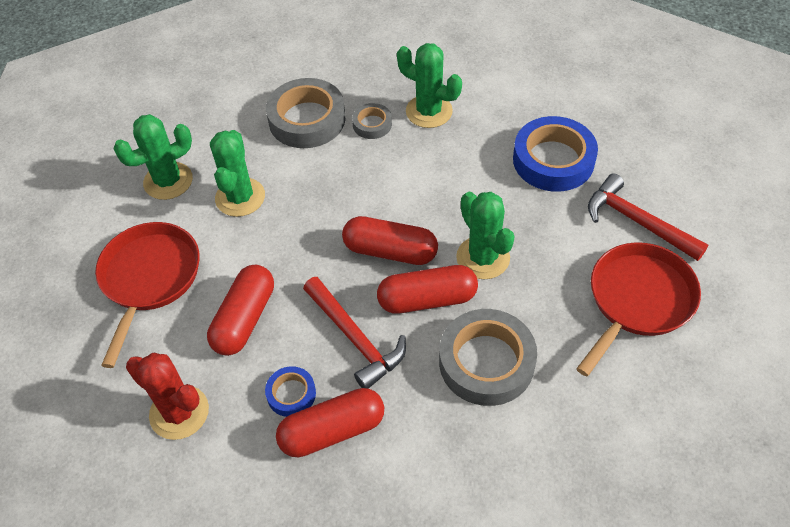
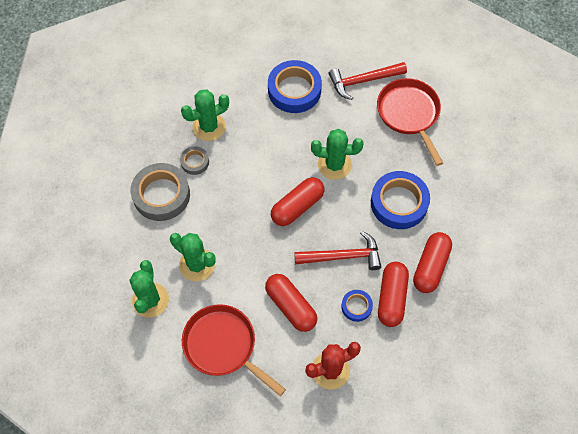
camera: 60 degrees left, 10 degrees up
(427, 299) = (342, 207): red capsule -> red capsule (430, 266)
(486, 362) = (399, 203): grey tape -> blue tape

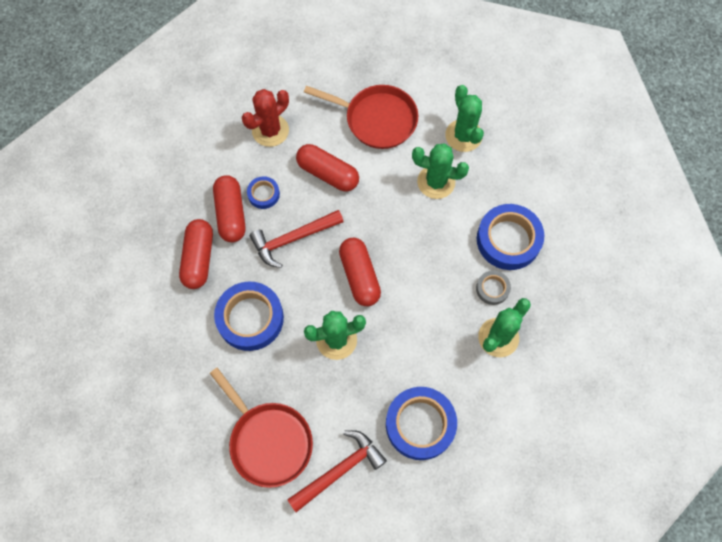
camera: 160 degrees right, 5 degrees up
(161, 195) = (508, 240): grey tape -> blue tape
(297, 207) = (359, 276): red capsule -> red capsule turned 45 degrees counterclockwise

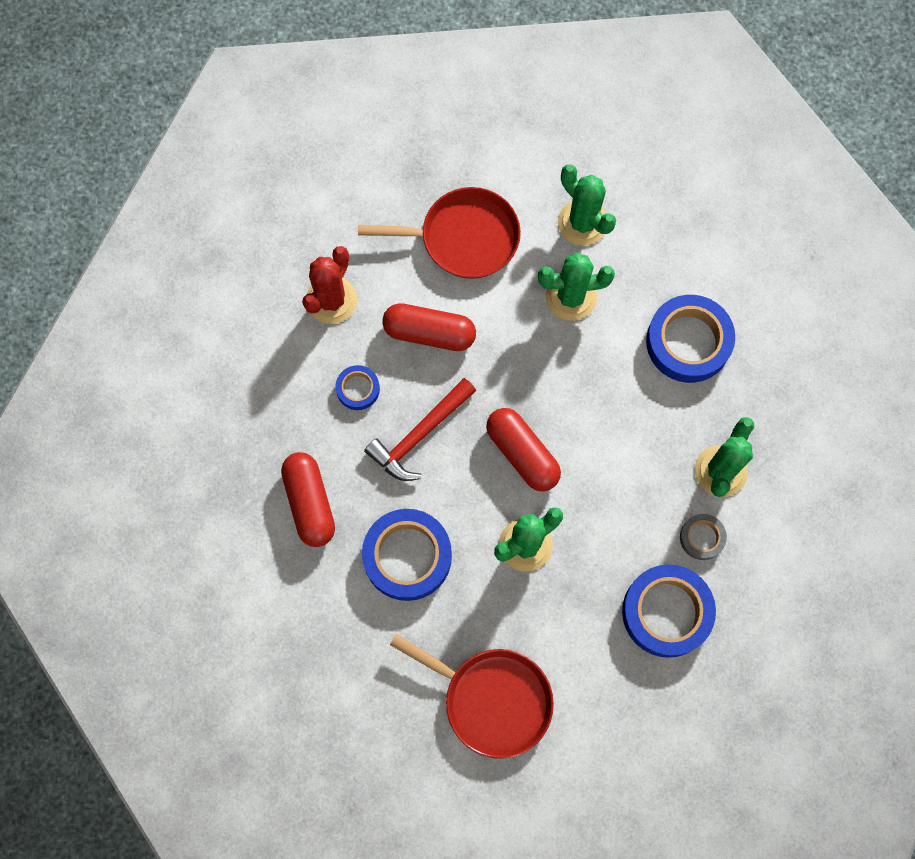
camera: 20 degrees left, 5 degrees up
(231, 214) = (327, 430): red capsule -> none
(339, 470) = (591, 703): red hammer -> none
(492, 289) = (691, 412): grey tape -> grey tape (702, 538)

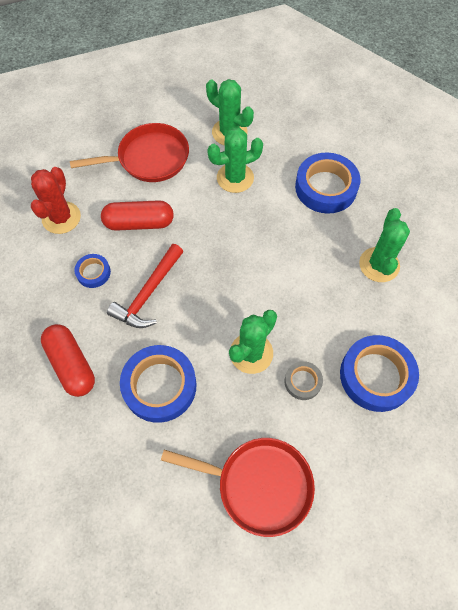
camera: 15 degrees left, 10 degrees down
(522, 454) = (230, 288): red capsule -> none
(702, 538) = (382, 314): grey tape -> grey tape (302, 382)

